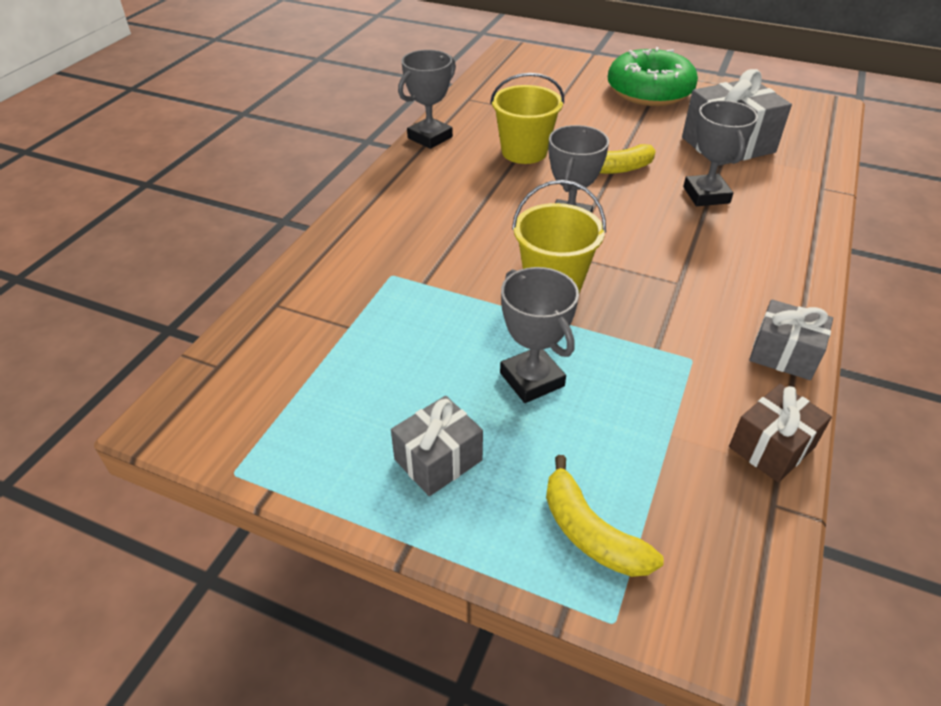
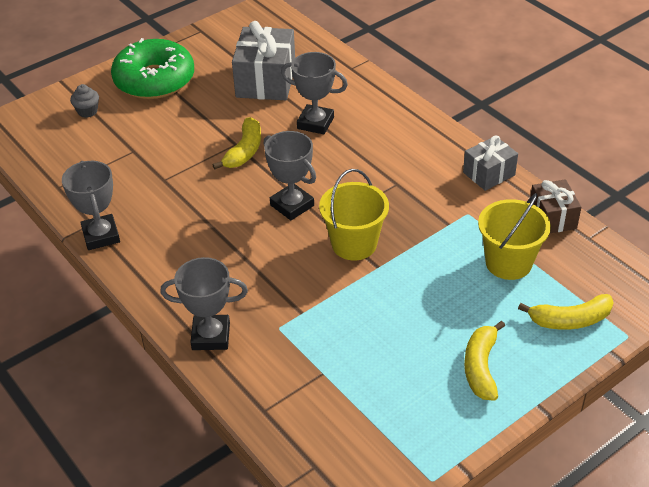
camera: 60 degrees left, 0 degrees up
(438, 460) = (481, 367): grey gift -> yellow banana
(524, 152) = (177, 188): yellow bucket -> yellow bucket (508, 263)
(532, 379) = (439, 294): grey trophy -> grey trophy (211, 336)
(571, 78) = (87, 111): none -> grey cupcake

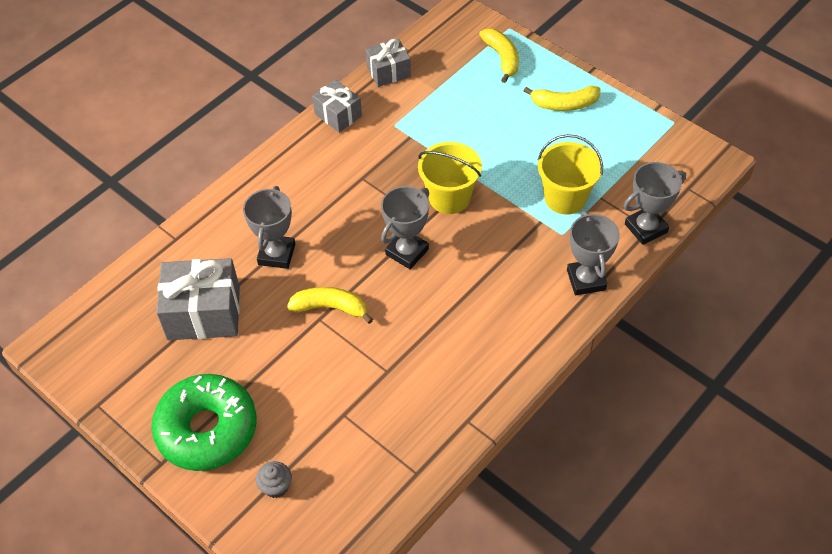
camera: 100 degrees left, 10 degrees up
(101, 236) = (483, 405): grey trophy -> grey trophy (646, 228)
(508, 263) = (449, 95): yellow bucket -> yellow bucket (565, 198)
(552, 217) = (388, 72): brown gift -> grey gift

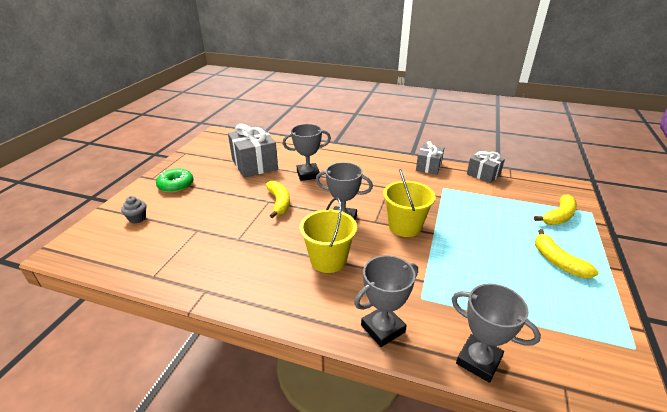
camera: 65 degrees right, 20 degrees down
(207, 429) = (176, 185): green donut -> green donut, size x0.57
(565, 198) = (461, 289): yellow bucket -> yellow bucket (328, 260)

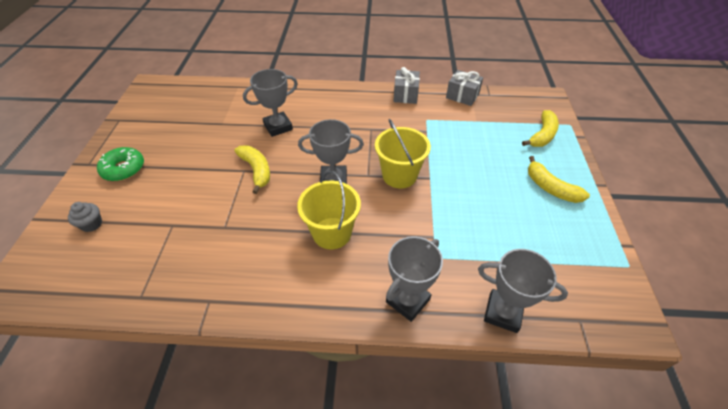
camera: 15 degrees left, 15 degrees up
(254, 164) = (211, 123): grey gift -> none

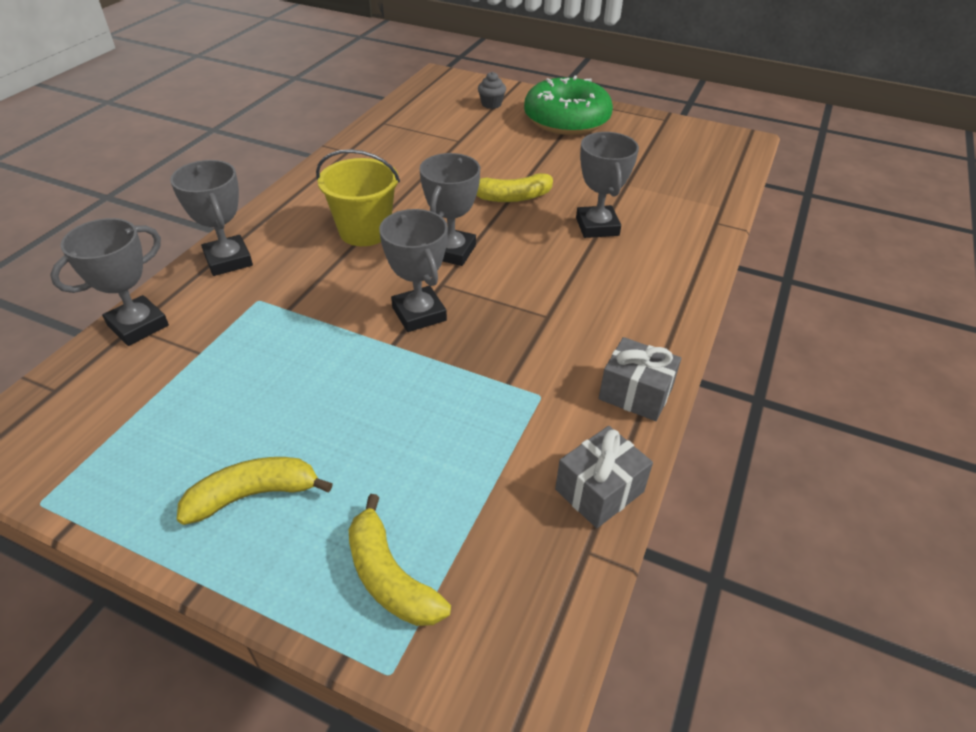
camera: 110 degrees right, 5 degrees down
(123, 169) = (566, 120): green donut -> green donut, size x1.74
(399, 175) = (419, 314): yellow bucket -> grey trophy

